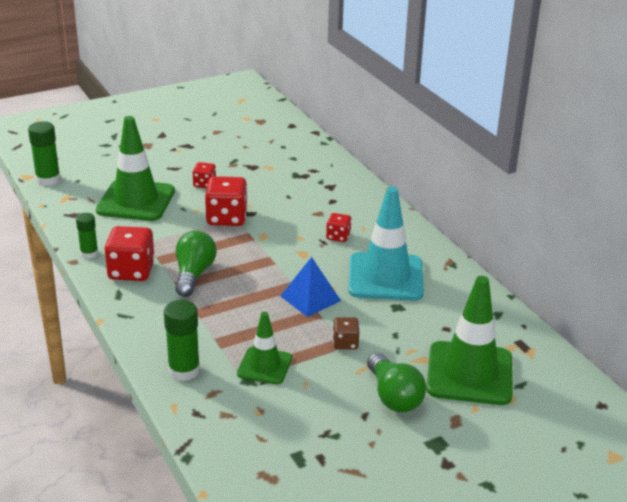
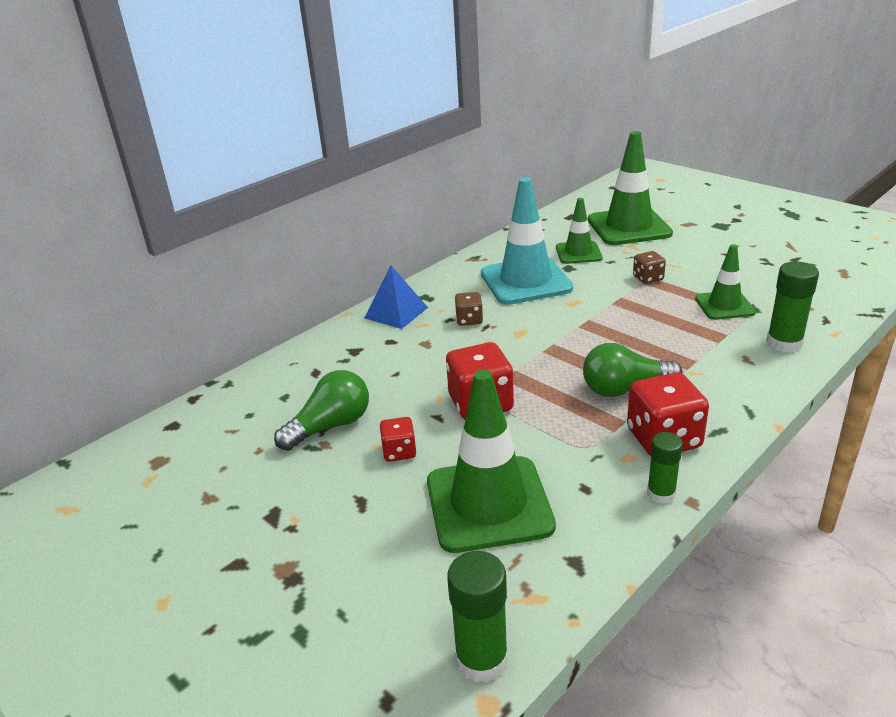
camera: 105 degrees left, 0 degrees up
(310, 298) = (597, 309): blue pyramid -> blue pyramid (396, 312)
(338, 236) = (469, 320): red dice -> brown dice
(393, 396) = (690, 247): green light bulb -> green light bulb (330, 426)
(425, 321) = (578, 253): none -> green traffic cone

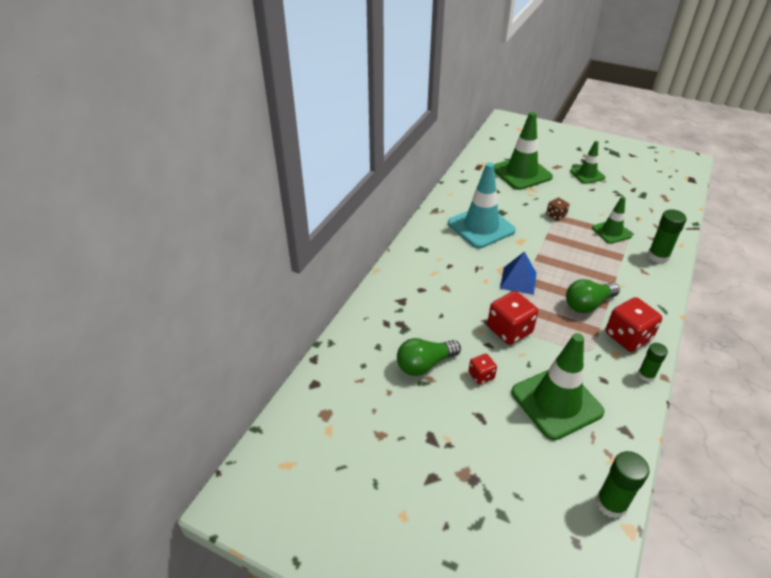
camera: 20 degrees left, 10 degrees up
(330, 426) = (425, 364): green light bulb -> green light bulb turned 150 degrees counterclockwise
(396, 312) = (410, 265): blue pyramid -> blue pyramid (518, 280)
(469, 320) = (463, 264): brown dice -> none
(578, 253) = (501, 199): green traffic cone -> green traffic cone (587, 174)

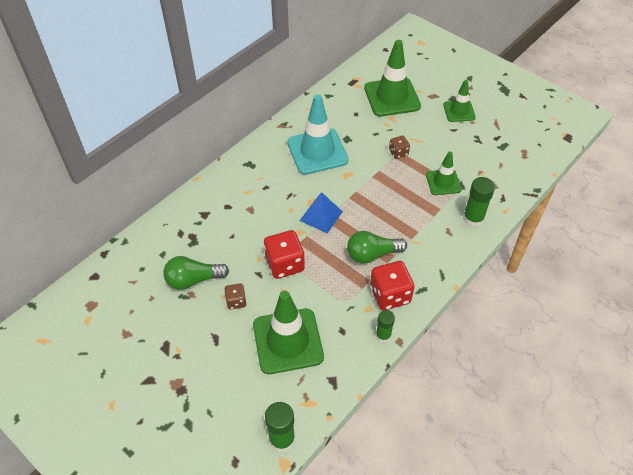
camera: 15 degrees right, 10 degrees up
(481, 375) = (236, 301): red dice -> brown dice

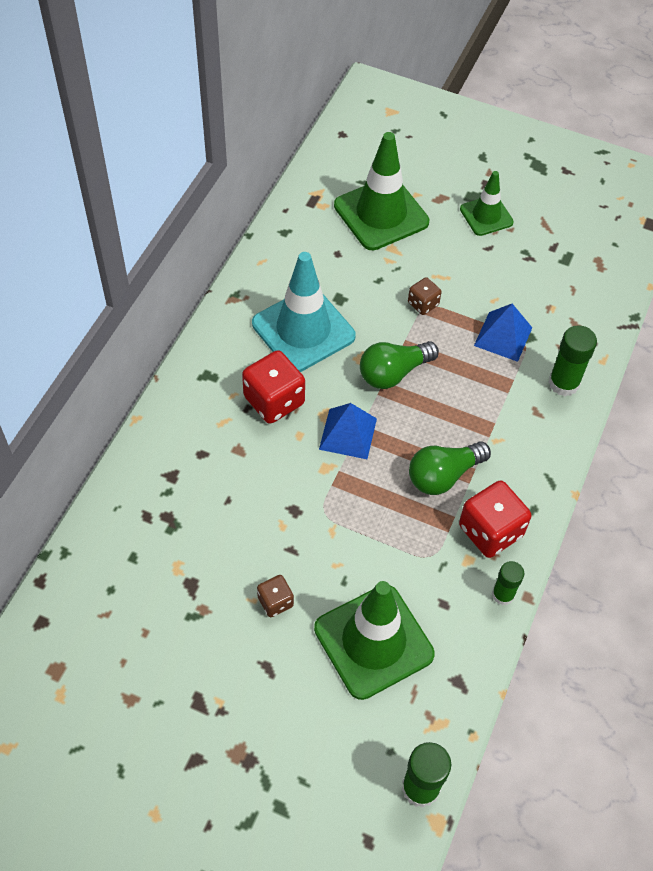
camera: 20 degrees left, 5 degrees up
(193, 280) = (198, 586): green light bulb -> green light bulb (393, 373)
(285, 264) = (324, 524): red dice -> red dice (274, 400)
(443, 182) = (503, 336): green traffic cone -> blue pyramid

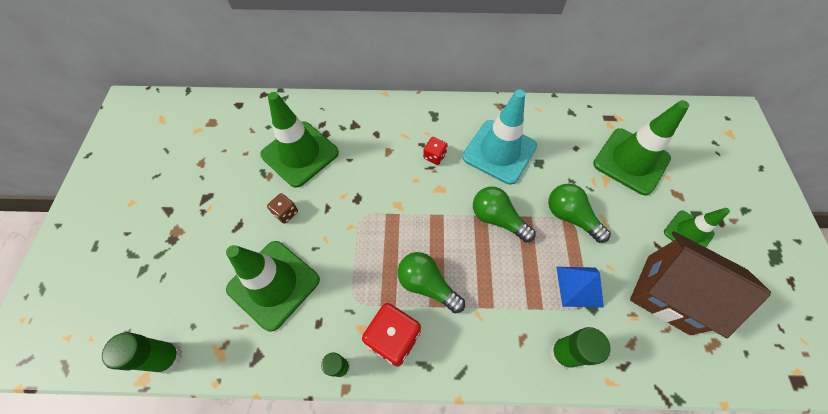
camera: 70 degrees right, 5 degrees up
(185, 559) = (300, 154): none -> green traffic cone
(274, 400) = (434, 156): red dice -> red dice, size x0.55
(348, 434) = (431, 208): blue pyramid -> none
(423, 304) = (570, 217): brown dice -> green light bulb
(540, 268) = (668, 294): none -> brown house

